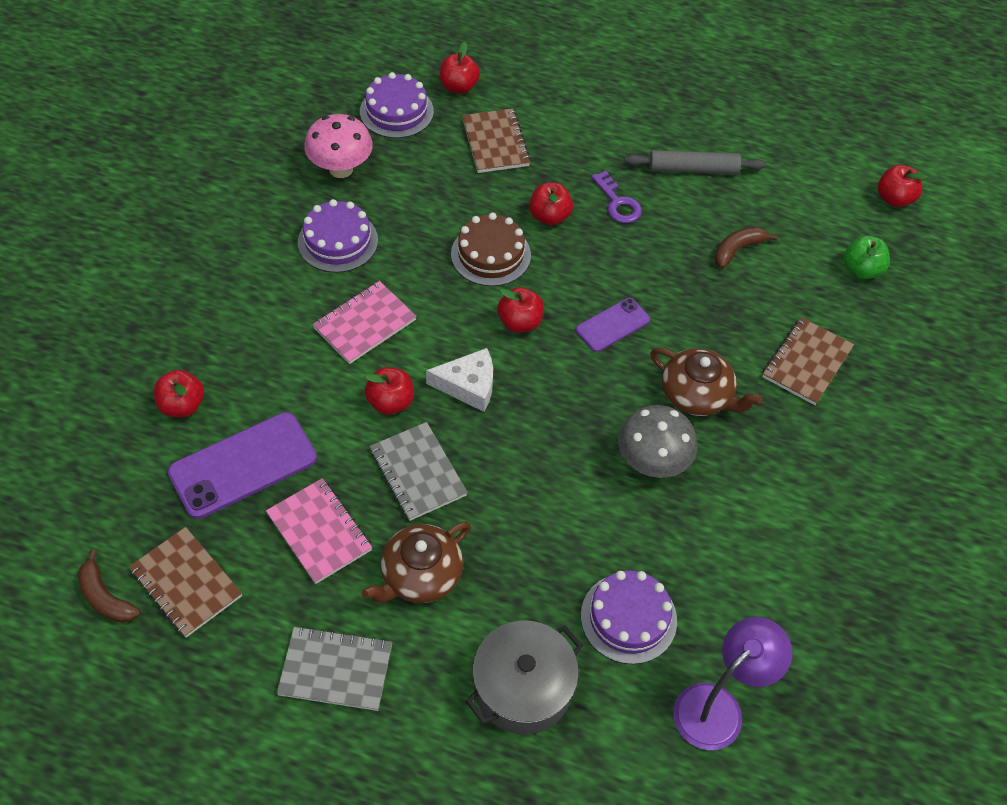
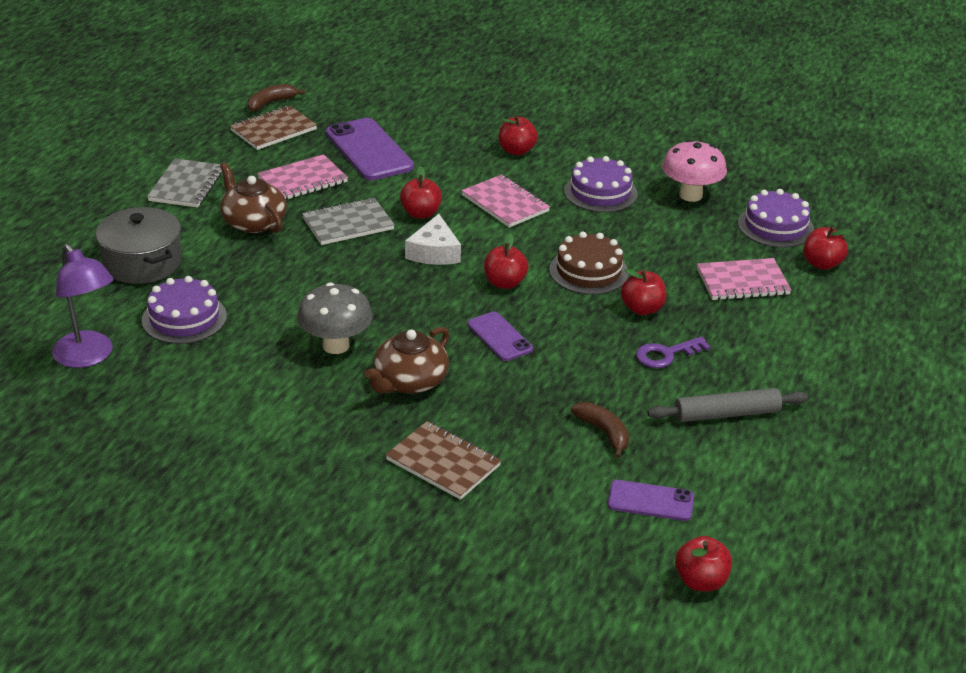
camera: 95 degrees right, 20 degrees down
(182, 405) = (428, 126): red apple -> red apple (516, 151)
(495, 143) = (742, 282): brown notebook -> pink notebook
(693, 169) = (726, 414): grey rolling pin -> grey rolling pin turned 75 degrees clockwise
(815, 223) = (650, 501): none -> purple phone
(861, 270) = (578, 529): green apple -> none

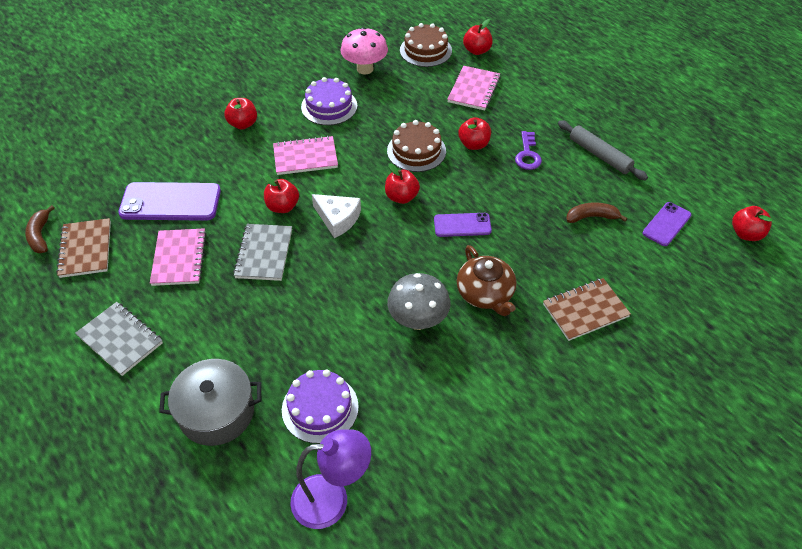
camera: 60 degrees left, 15 degrees up
(253, 222) = (214, 312): brown teapot -> none
(726, 414) = (599, 155): grey rolling pin -> grey rolling pin turned 60 degrees counterclockwise
(775, 226) = (425, 50): purple cake -> brown cake

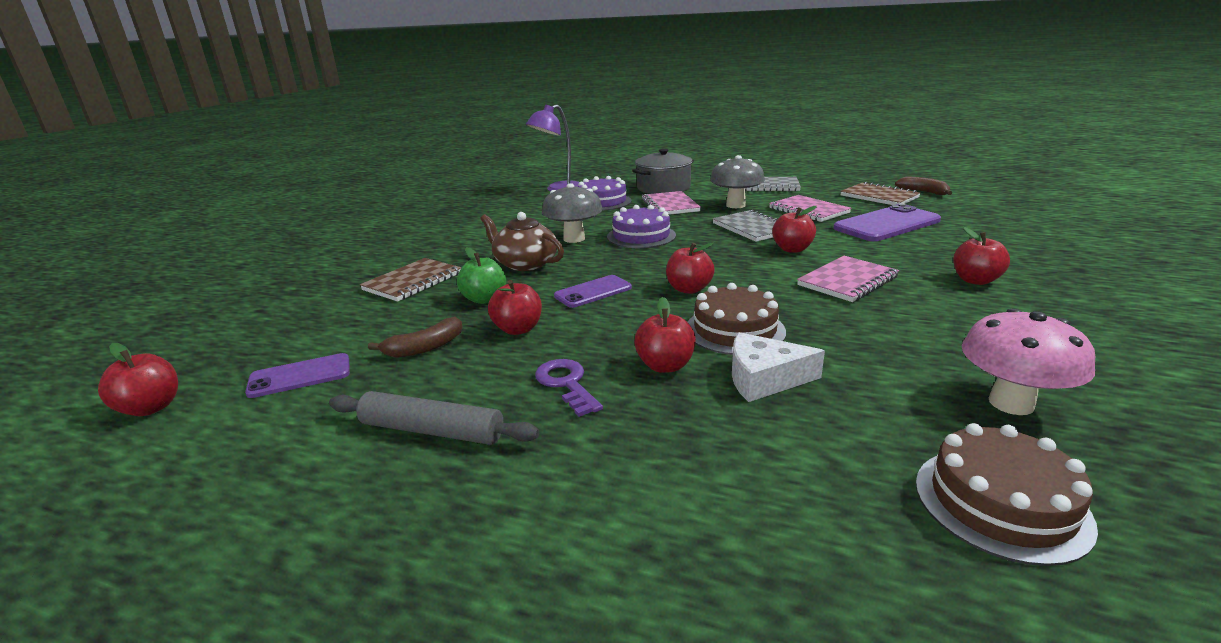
camera: 150 degrees right, 25 degrees down
(215, 309) = (735, 205): none -> grey mushroom
(329, 106) = (934, 331): purple cake -> purple cake (641, 236)
(338, 219) = (728, 258): white cheese -> white cheese (764, 378)
(473, 89) = (772, 453): pink notebook -> pink notebook (670, 205)
(477, 51) = (902, 570): red apple -> red apple (518, 329)
(538, 254) = (484, 299): none -> green apple
(666, 224) = (300, 376): purple phone -> purple phone turned 60 degrees clockwise

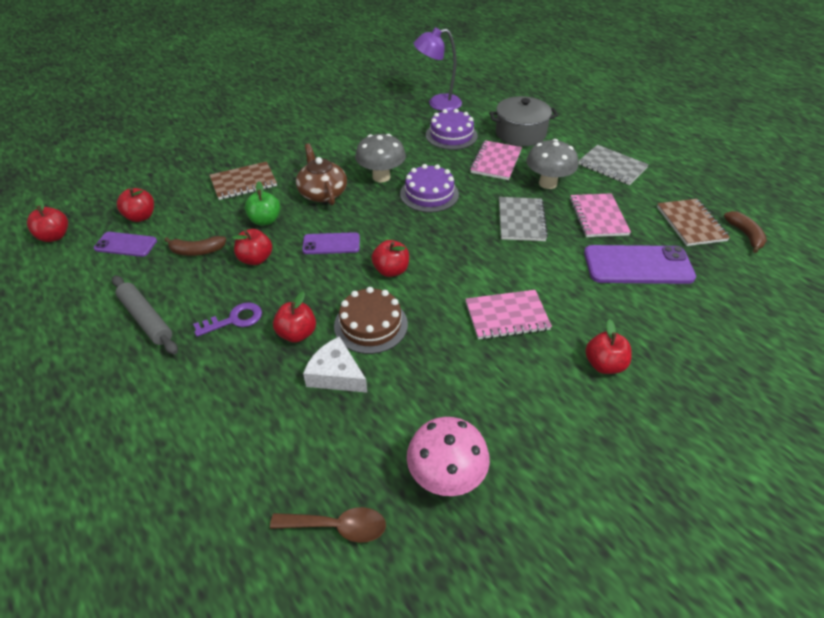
camera: 30 degrees right, 20 degrees up
(566, 384) = (234, 320): purple key -> purple key turned 60 degrees clockwise
(792, 249) = (517, 261): red apple -> red apple (141, 217)
(1001, 503) = (337, 526): brown cake -> brown spoon

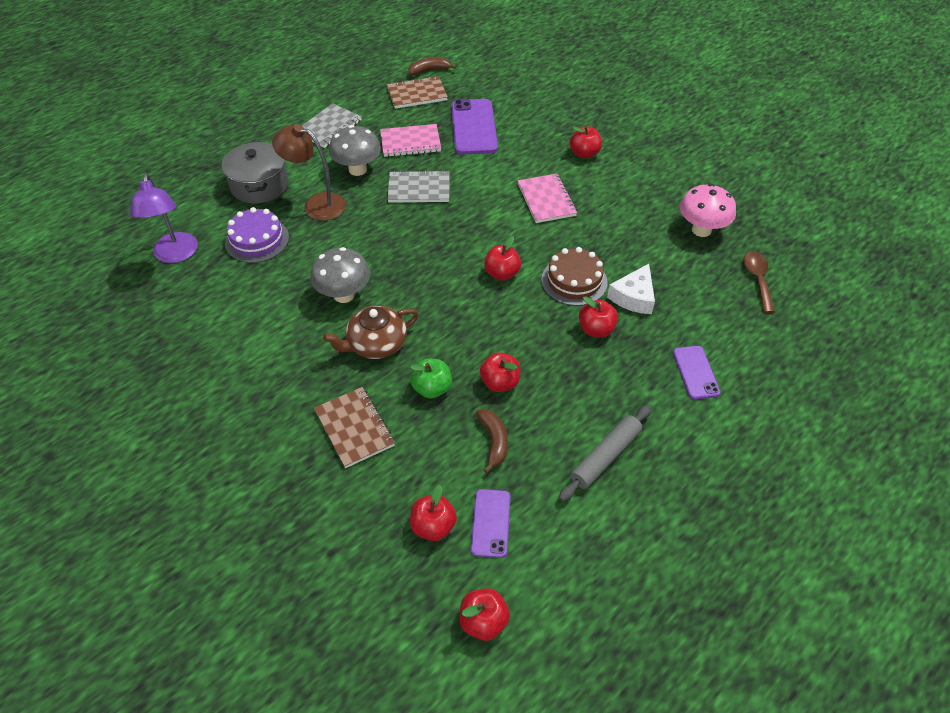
camera: 95 degrees left, 5 degrees up
(234, 320) = (589, 380): purple key -> none
(331, 244) = (468, 323): purple phone -> purple phone (695, 372)
(429, 194) = (377, 253): purple cake -> none
(496, 162) = (317, 204): pink notebook -> brown lamp

